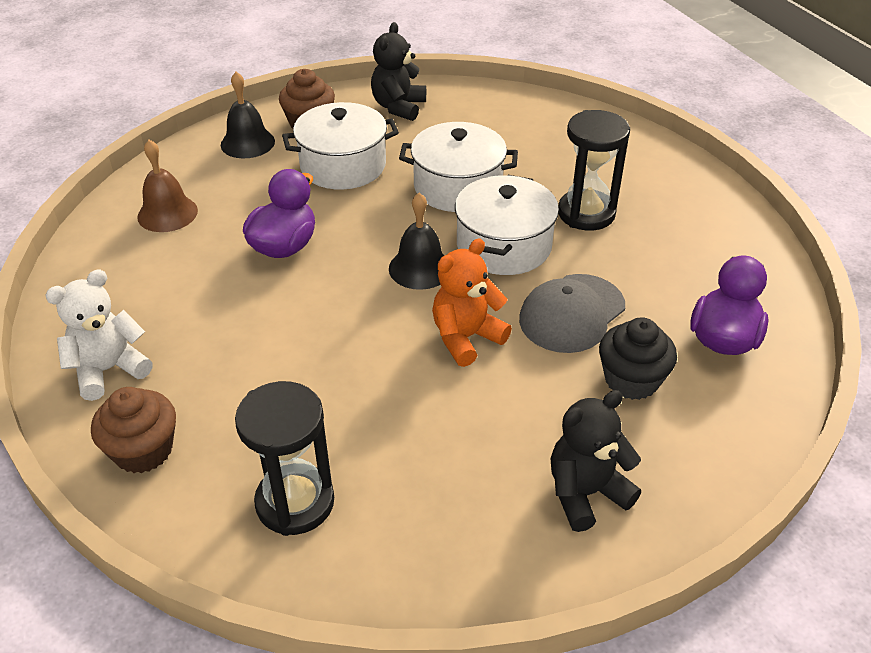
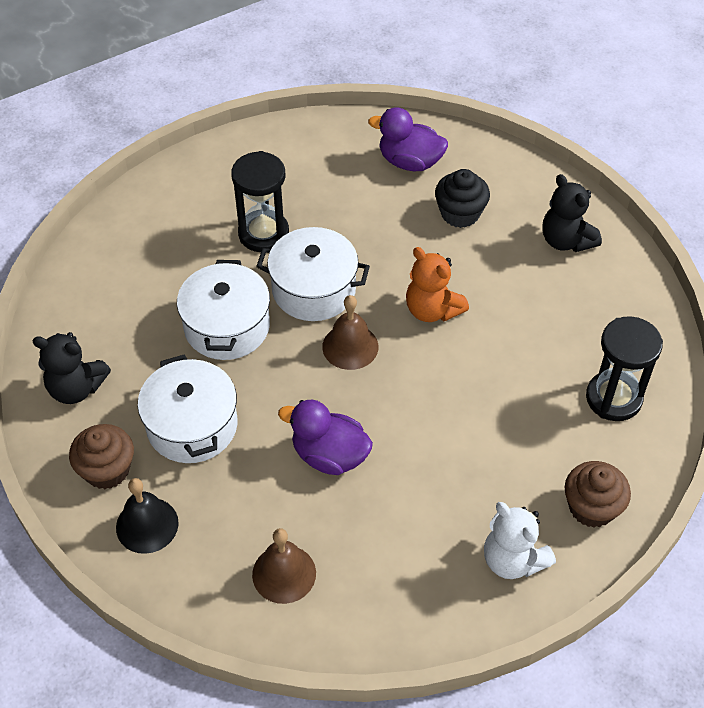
camera: 95 degrees left, 10 degrees up
(420, 268) = (350, 346): black bell -> brown bell
(571, 313) = (394, 245): grey cap -> none

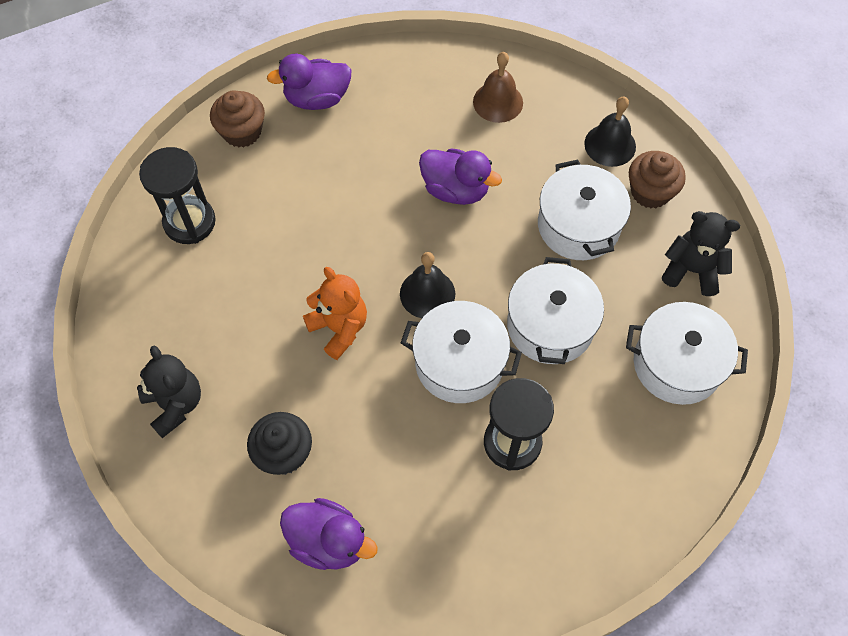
camera: 175 degrees left, 10 degrees up
(107, 302) = (677, 364): none -> white pot
(350, 346) = (427, 293): brown bell -> black bell
(513, 560) = (317, 99): white teddy bear -> purple duck

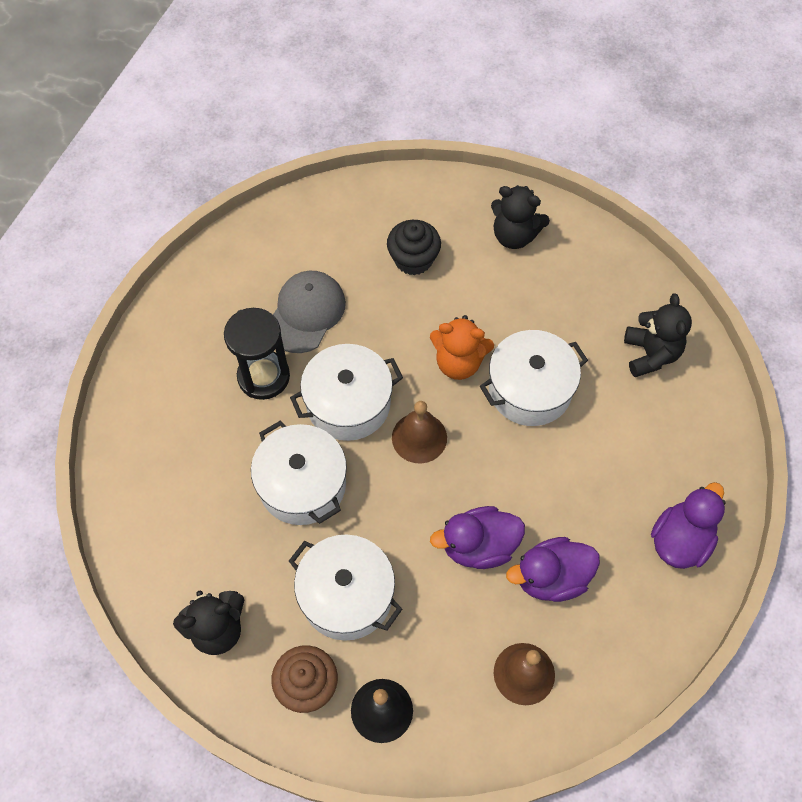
camera: 140 degrees right, 0 degrees up
(189, 222) = (650, 354): black hourglass -> black teddy bear
(242, 132) = (702, 457): brown cupcake -> none
(328, 541) = (335, 234): purple duck -> purple duck (551, 577)
(426, 476) = (306, 313): none -> grey cap
(427, 293) = (419, 437): black bell -> brown bell
(677, 364) = (177, 529): white pot -> white pot (529, 389)

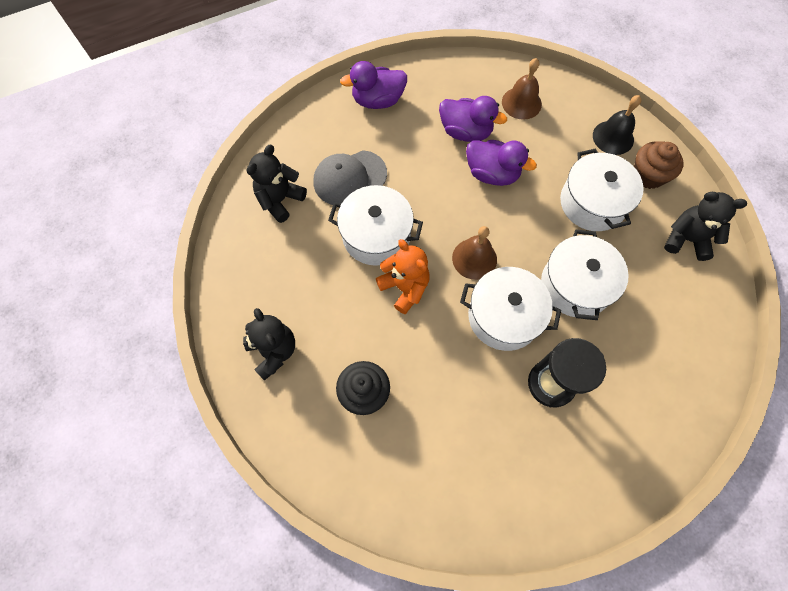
camera: 140 degrees left, 5 degrees up
(306, 313) = (482, 412): grey cap -> grey cap (349, 178)

